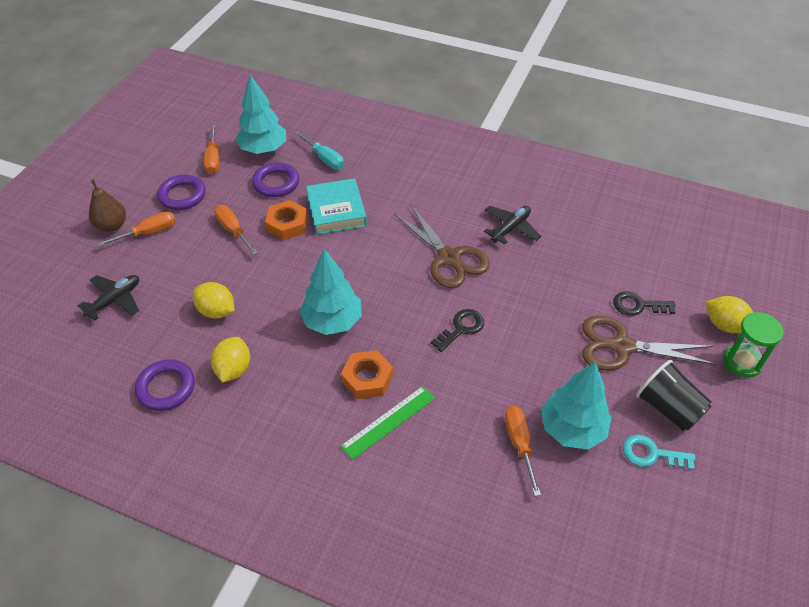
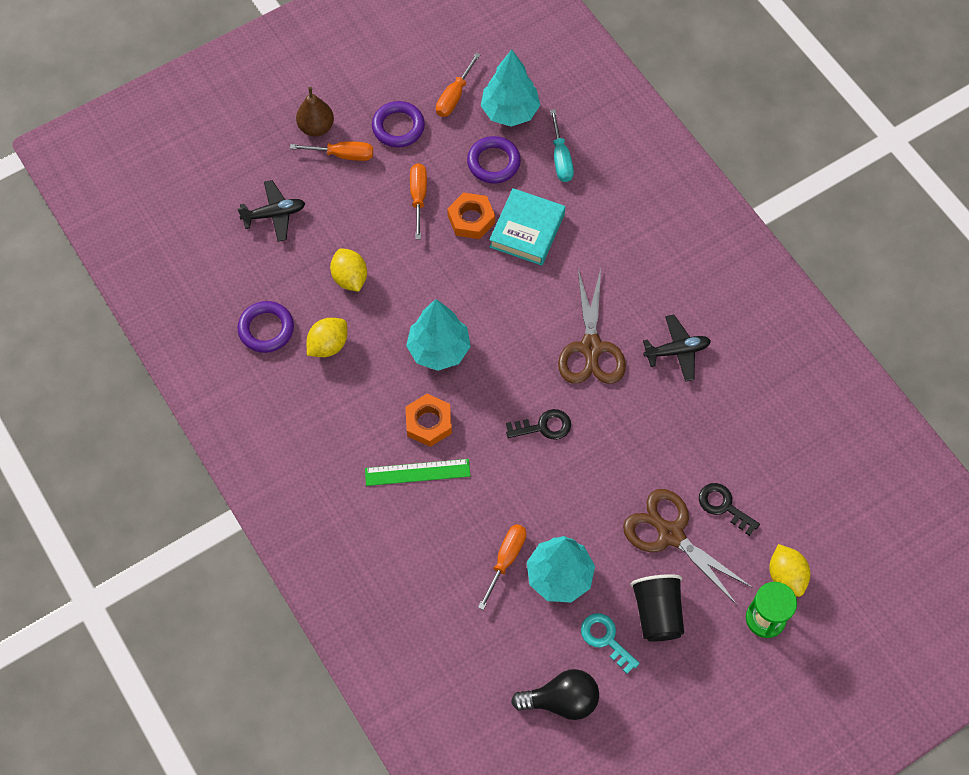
camera: 35 degrees right, 15 degrees up
(666, 529) = (561, 700): none -> black light bulb

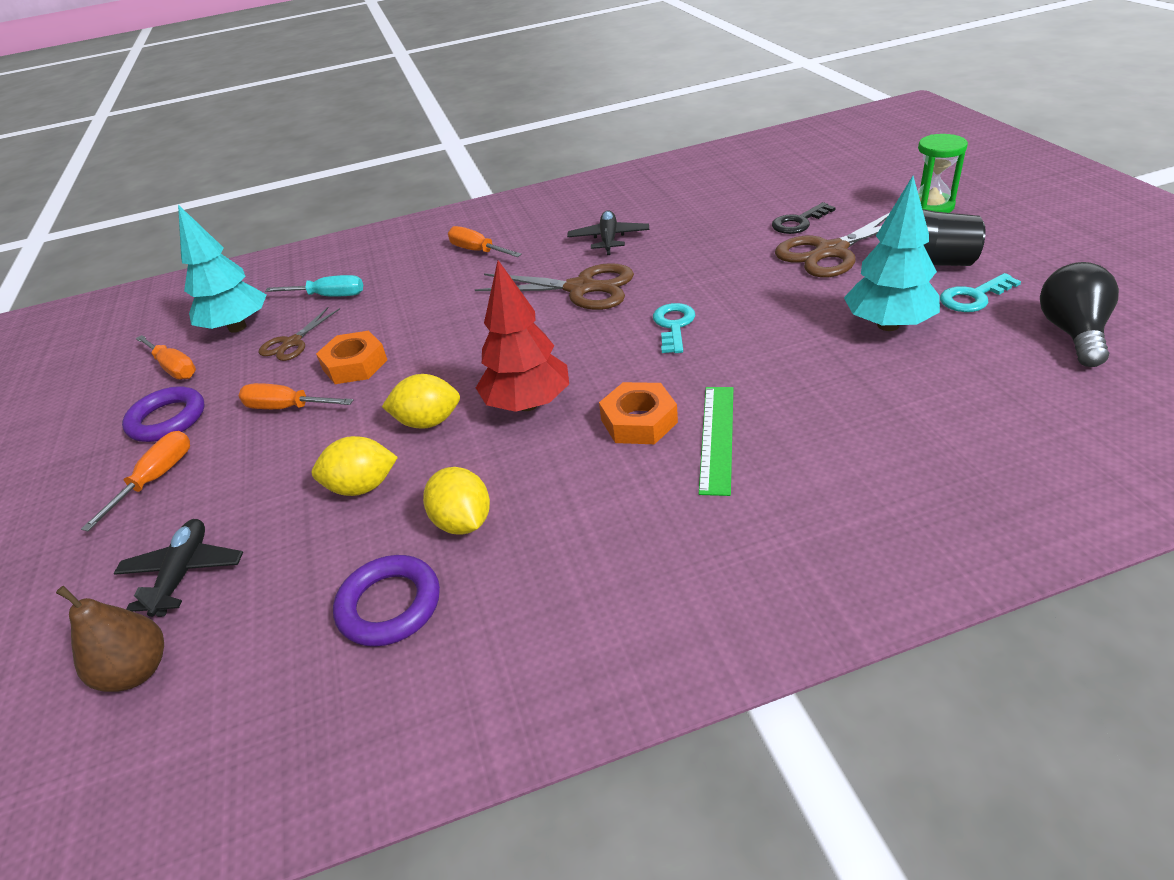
camera: 70 degrees left, 25 degrees down
(316, 127) = (83, 506): brown pear -> brown pear (137, 671)
(439, 349) = (528, 404): turquoise tree -> red tree
(493, 162) = (292, 343): purple ring -> brown scissors
(505, 560) = (865, 365): orange screwdriver -> orange screwdriver (478, 251)
(527, 230) = (402, 323): turquoise book -> none
(543, 426) = (673, 326): black key -> turquoise key
(786, 576) = (881, 195): yellow lemon -> yellow lemon (428, 422)

